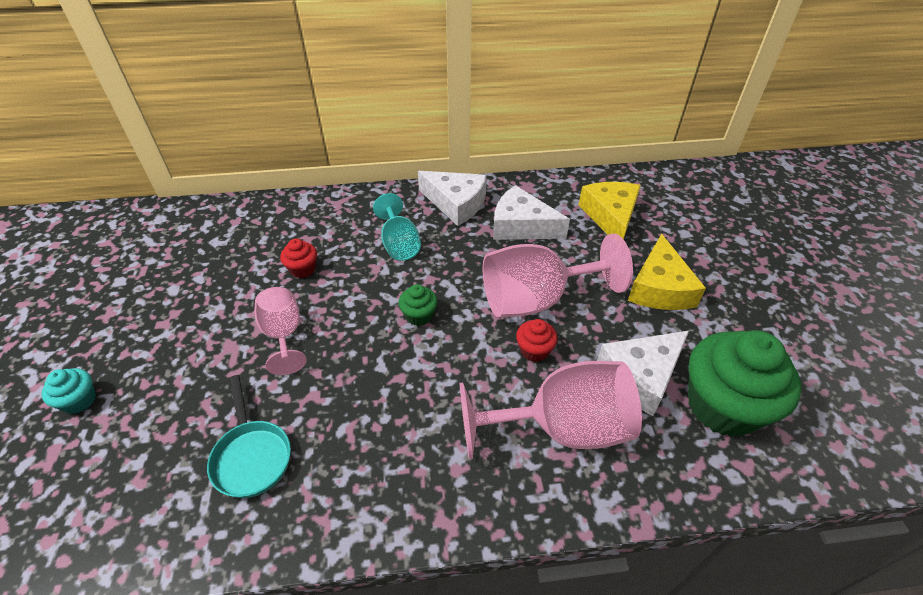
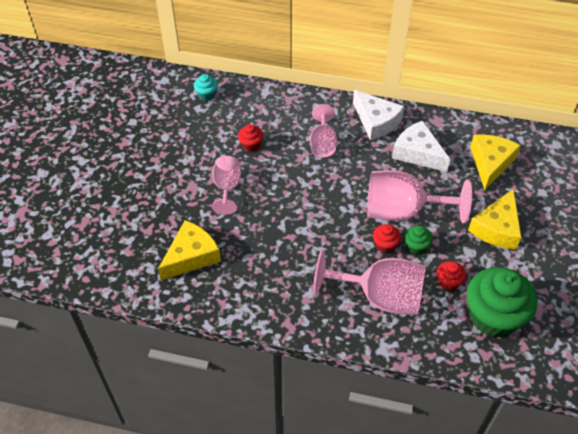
camera: 20 degrees right, 5 degrees up
(79, 400) = (101, 195): turquoise cupcake -> turquoise cupcake (206, 95)
(251, 456) = (191, 256): turquoise pan -> yellow cheese
(399, 244) = (323, 144): turquoise goblet -> pink goblet
(419, 315) = (318, 199): green cupcake -> green cupcake (416, 246)
(640, 376) = (448, 282): white cheese -> red cupcake

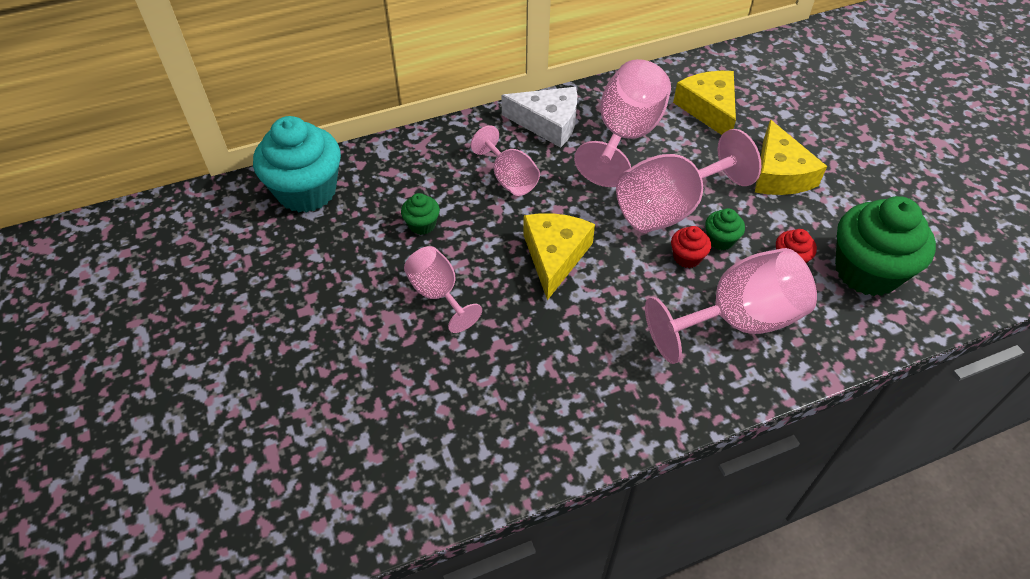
camera: 35 degrees left, 0 degrees up
(191, 256) = (470, 410): yellow cheese -> yellow cheese (555, 256)
(206, 95) = (307, 191): turquoise cupcake -> turquoise cupcake, size x2.26
(251, 145) = (422, 225): red cupcake -> green cupcake
(417, 153) = (625, 135): white cheese -> pink goblet

